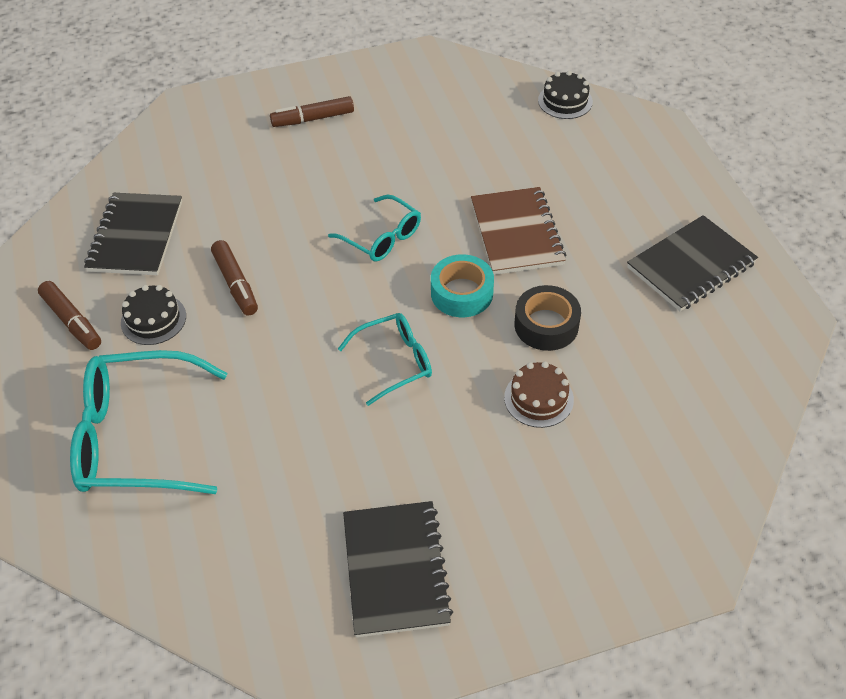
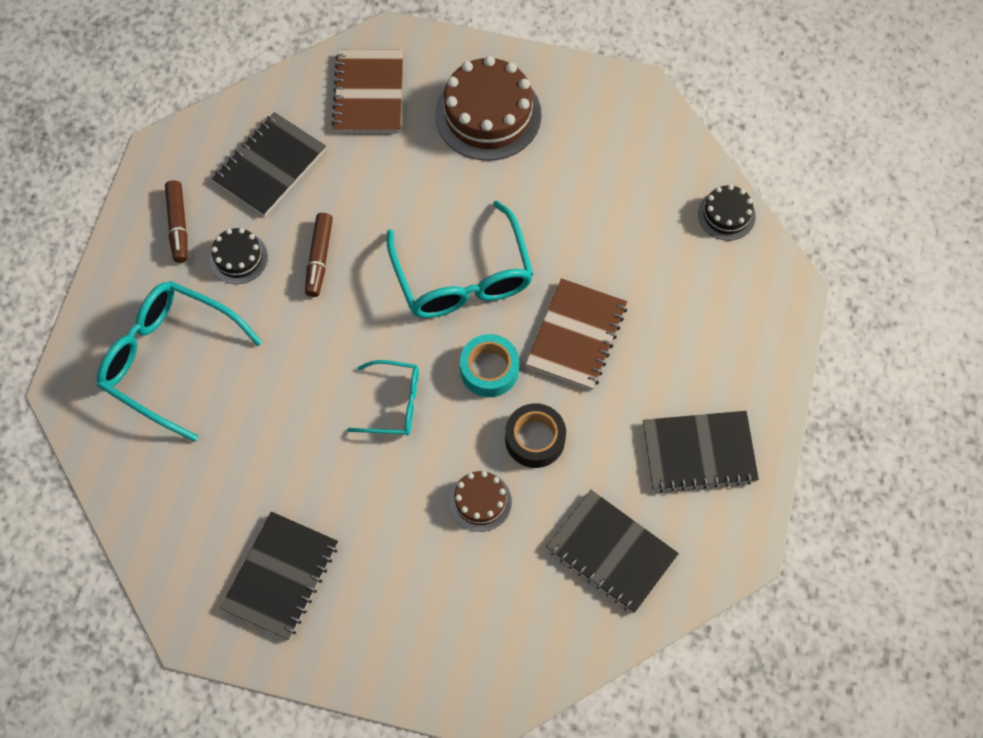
camera: 30 degrees right, 15 degrees up
(194, 147) = (369, 93): none -> brown notebook
(313, 119) = (488, 114): brown marker -> brown cake
(382, 237) = (463, 277): turquoise glasses -> turquoise glasses, size x1.76
(688, 377) = (611, 552): none -> black notebook

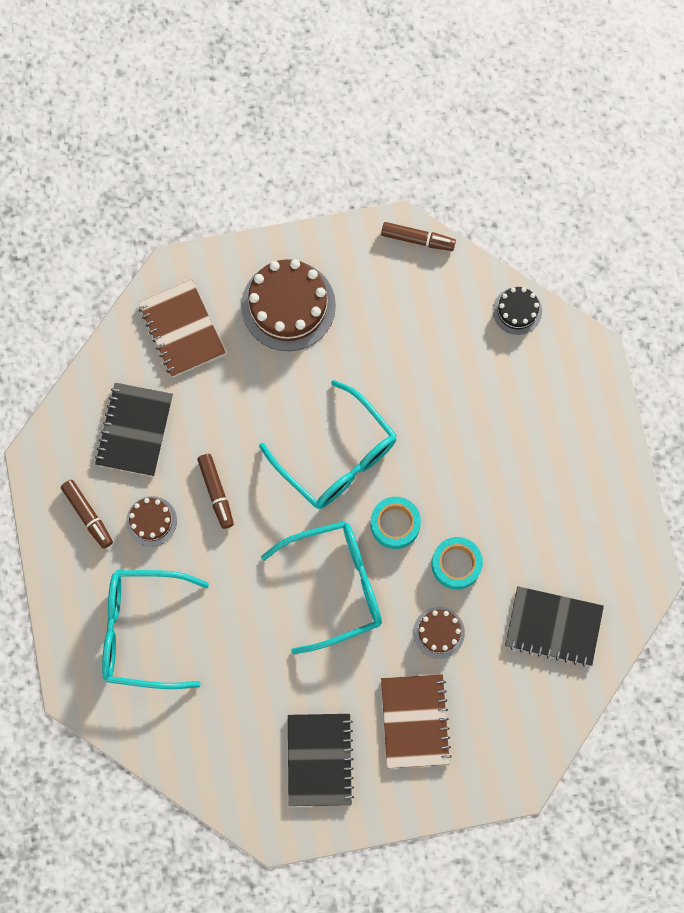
camera: 25 degrees left, 10 degrees up
(238, 258) = (151, 521): black cake -> brown cake
(394, 404) = (335, 585): turquoise glasses -> turquoise glasses, size x1.76
(535, 439) = (456, 564): black tape -> turquoise tape
(576, 336) = (448, 466): brown notebook -> brown notebook (415, 721)
(653, 106) = (417, 239): none -> brown marker
(699, 452) = (582, 518): black notebook -> none

